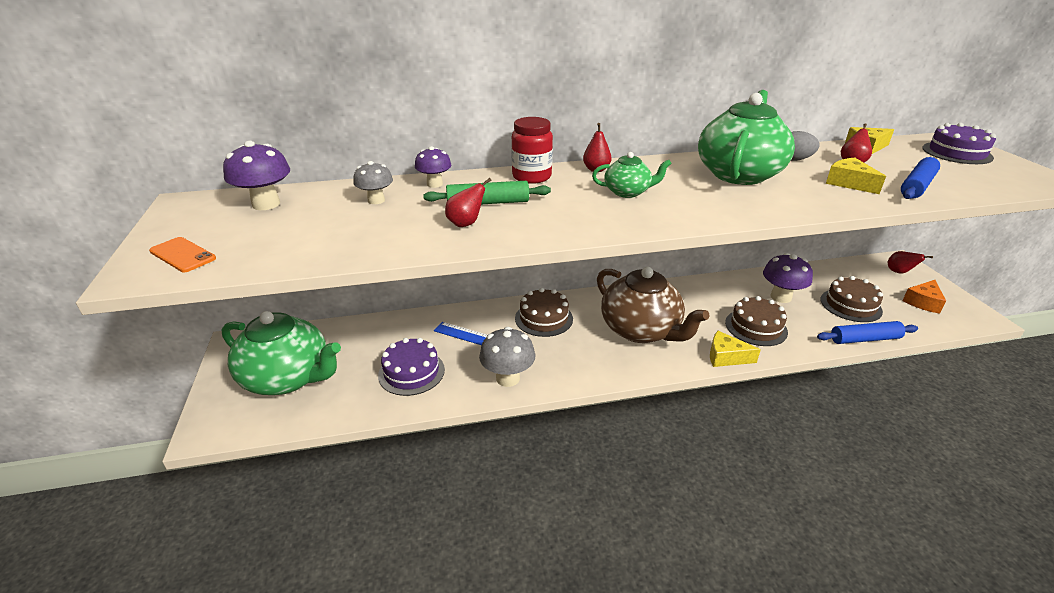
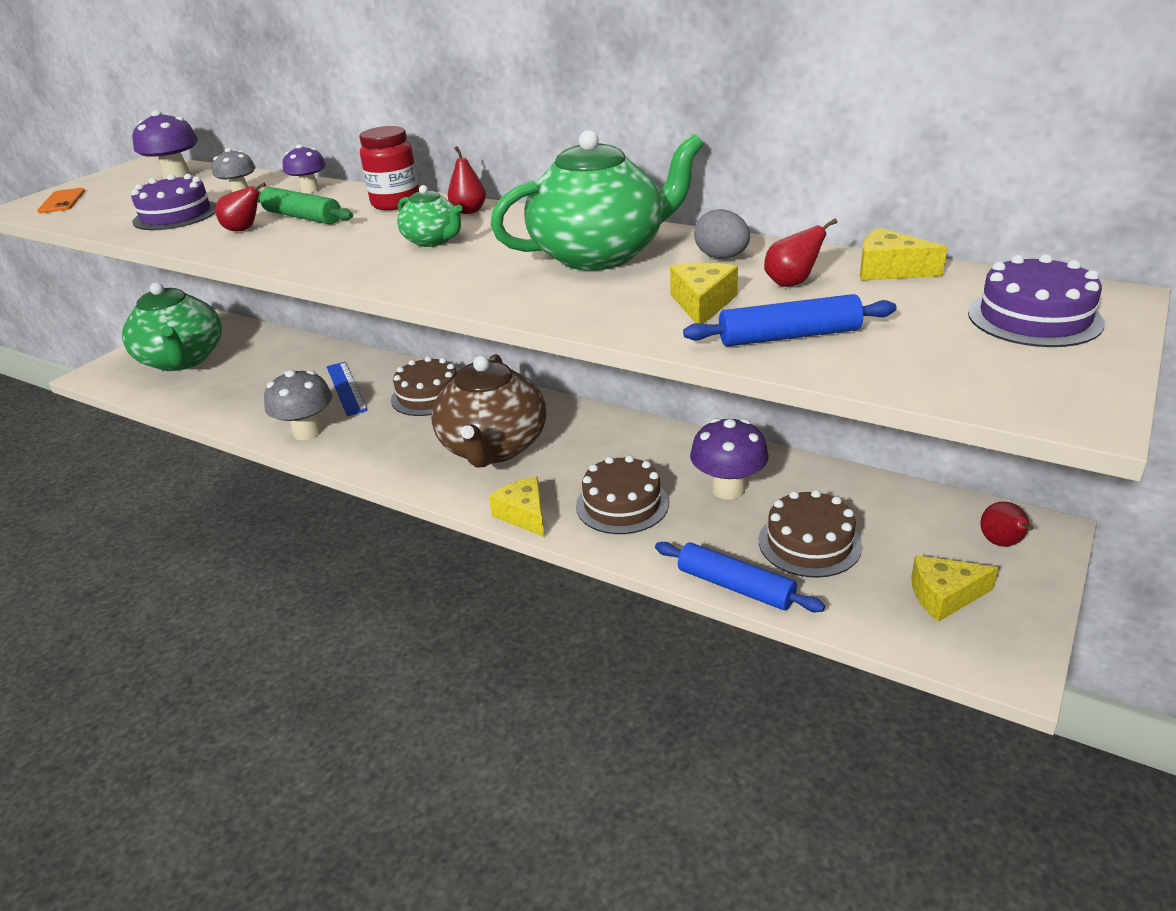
camera: 45 degrees right, 0 degrees up
(411, 372) = (256, 393): purple cake -> purple cake (176, 215)
(923, 302) = (944, 596): orange cheese -> yellow cheese

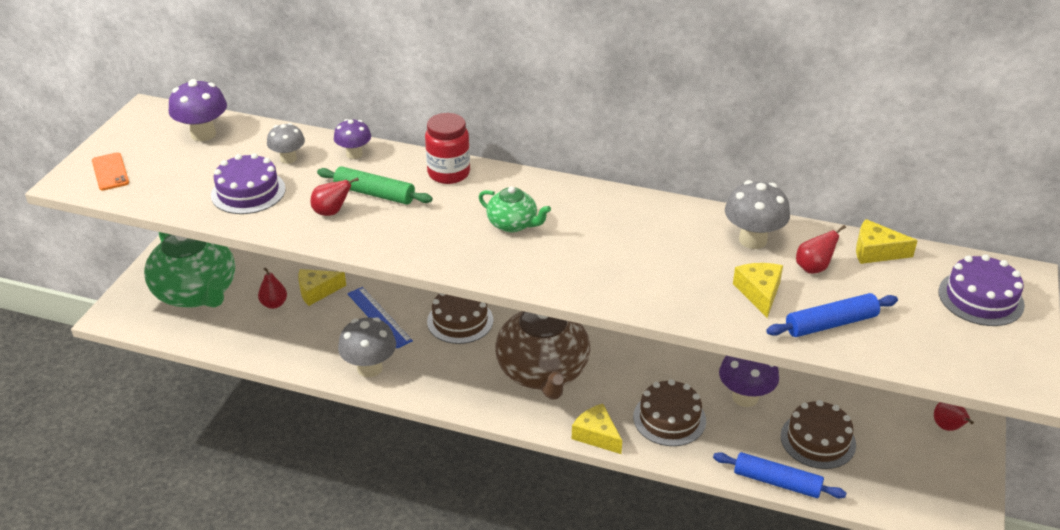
camera: 15 degrees left, 5 degrees up
(469, 211) = (521, 184): red pear -> red pear (274, 304)
(600, 254) = (659, 239): green teapot -> none
(722, 257) = (752, 240): grey egg -> grey mushroom
(944, 596) = (919, 474): yellow cheese -> yellow cheese (317, 291)

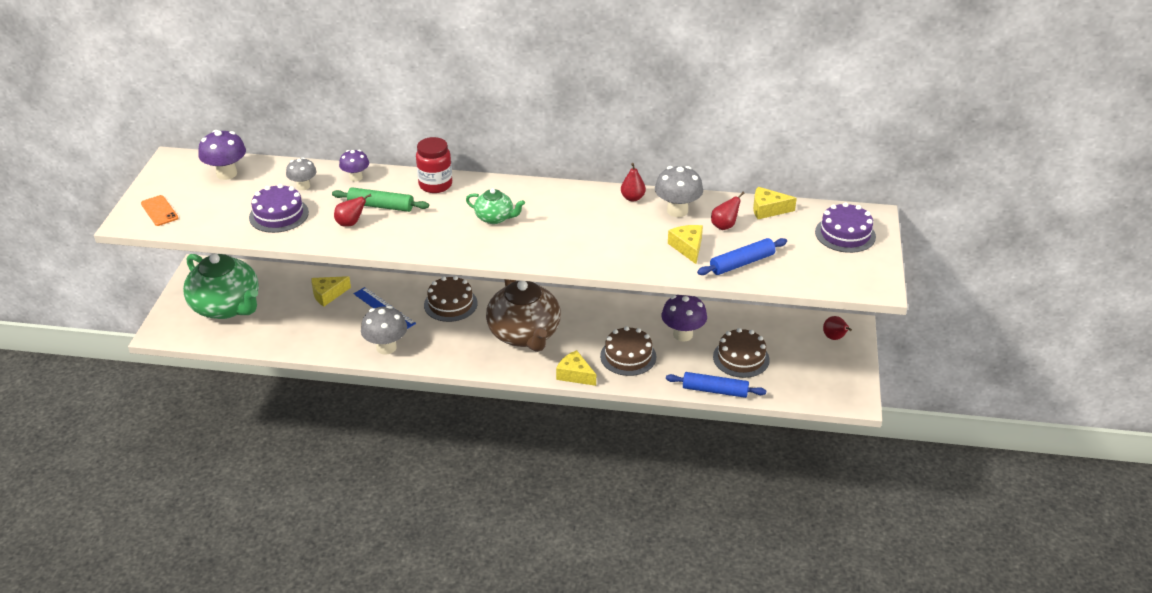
camera: 10 degrees left, 0 degrees up
(274, 304) = (294, 308): red pear -> red pear (632, 198)

